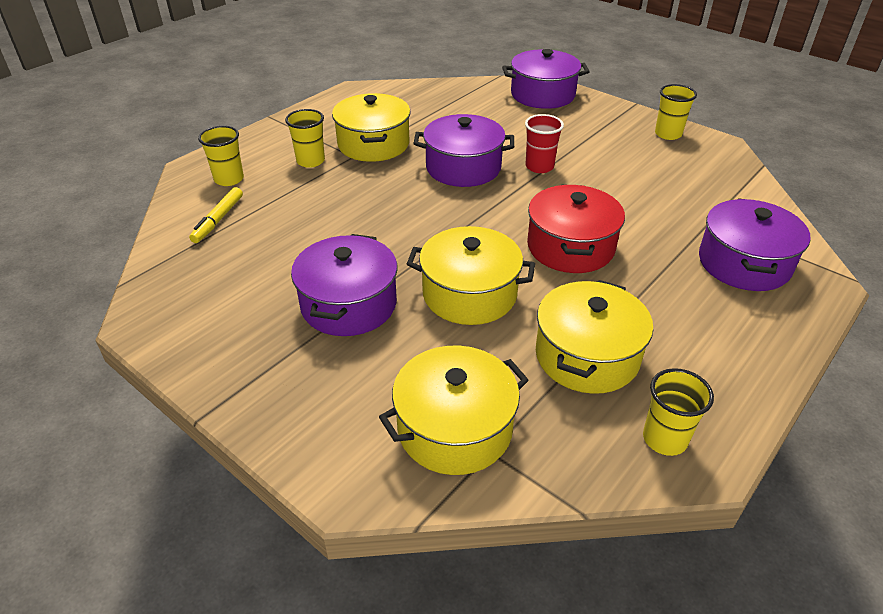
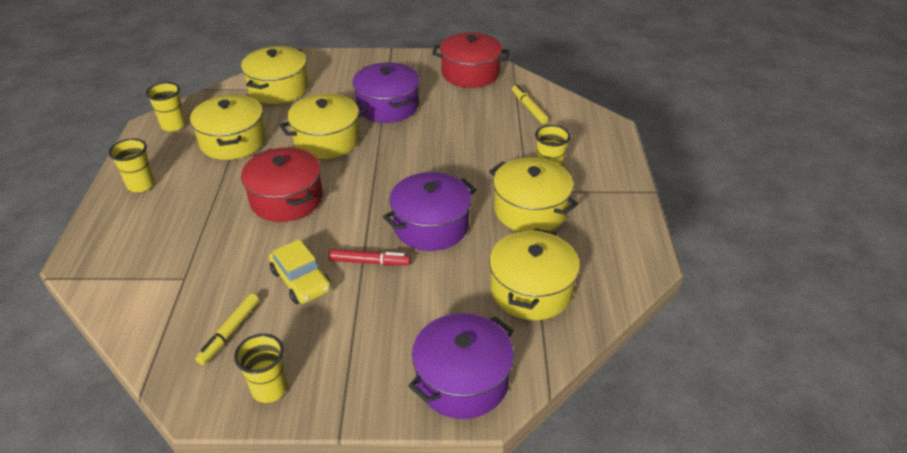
camera: 140 degrees right, 0 degrees up
(188, 298) = (470, 73): none -> red pot
(229, 179) = (573, 131): yellow cup -> yellow cup (141, 185)
(446, 108) = (531, 290): none -> yellow pot
(539, 167) = (369, 262): red cup -> red marker
(605, 178) = (301, 281): none -> yellow car
(682, 170) = (230, 332): none -> yellow marker
(744, 263) = (146, 249): purple pot -> none

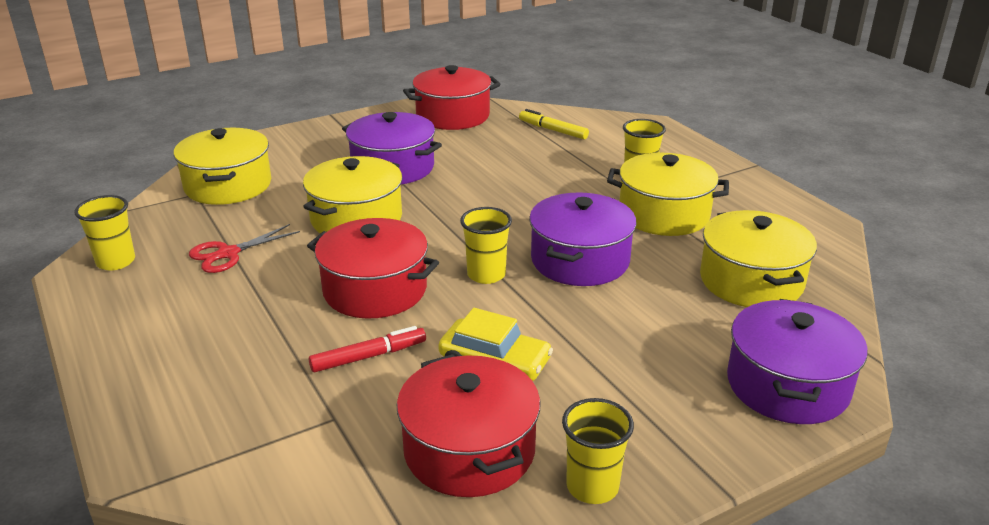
camera: 30 degrees left, 10 degrees down
(141, 185) = (142, 340): yellow cup -> yellow cup (486, 275)
(230, 332) = (469, 450): yellow marker -> red pot
(233, 141) = (228, 254): yellow pot -> red scissors
(369, 262) = (553, 316): red marker -> red marker (368, 356)

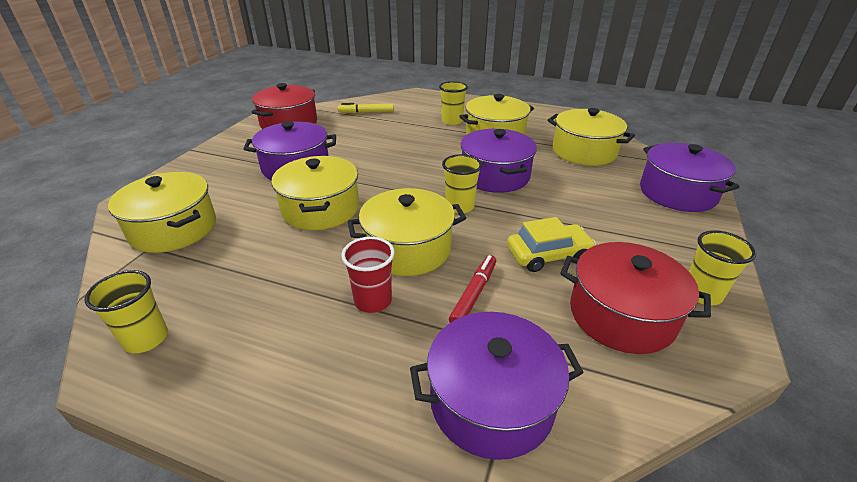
camera: 40 degrees left, 5 degrees up
(228, 254) = (253, 279): red scissors -> none
(255, 436) = (491, 401): none -> purple pot
(284, 316) = (373, 301): none -> red cup
(375, 290) = (408, 249): red pot -> yellow pot

